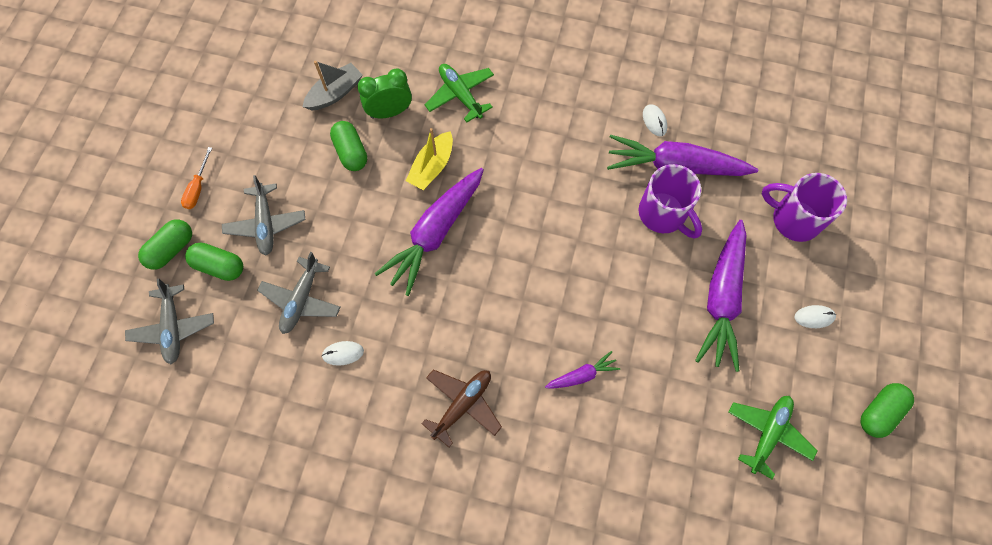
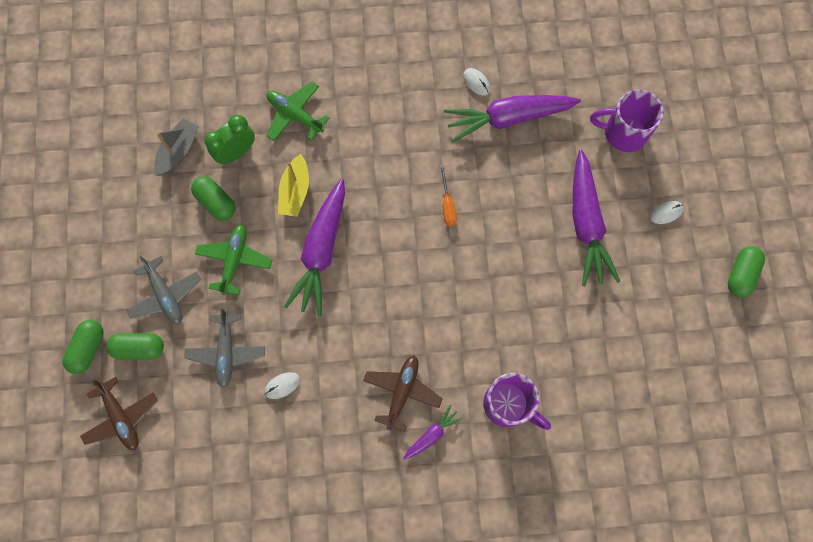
camera: 20 degrees left, 5 degrees up
(173, 327) = (121, 417): grey plane -> brown plane
(198, 188) = (88, 284): orange screwdriver -> orange screwdriver (447, 204)
(582, 375) = (493, 330): purple carrot -> purple carrot (432, 434)
(663, 214) = (513, 166): purple mug -> purple mug (508, 405)
(768, 433) = (659, 324): green plane -> green plane (234, 260)

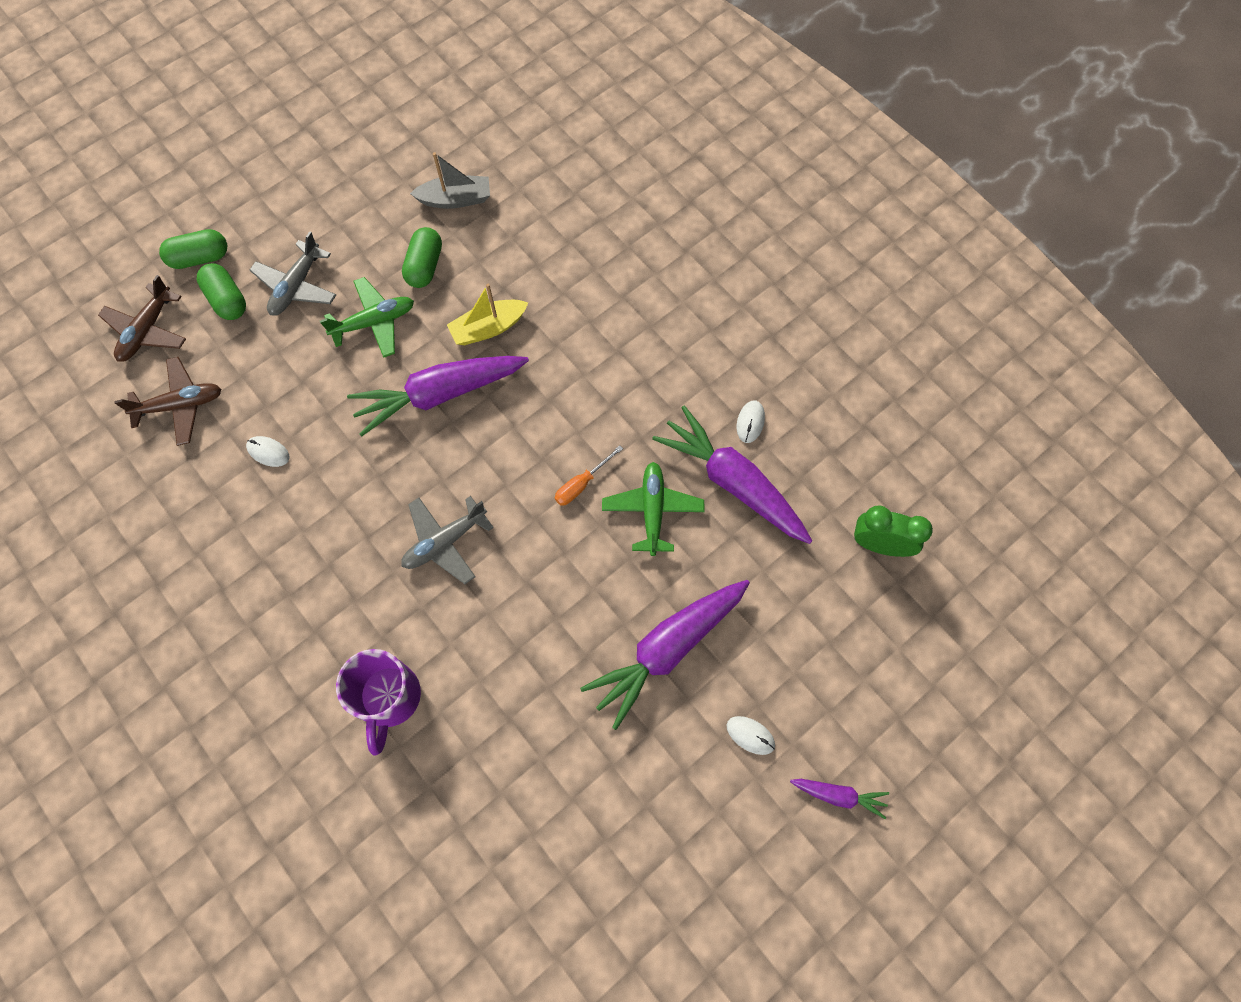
camera: 55 degrees right, 5 degrees down
(226, 352) = (272, 378): grey plane -> grey plane (445, 542)
(236, 152) = (492, 249): green clock -> green clock (879, 544)
(295, 115) = (573, 274): green plane -> green plane (652, 510)
(402, 392) = (334, 574): brown plane -> brown plane (180, 405)
(432, 434) = (304, 636): purple carrot -> purple carrot (839, 795)
(623, 132) = (815, 620): purple mug -> none
(741, 274) = (736, 880): green capsule -> none

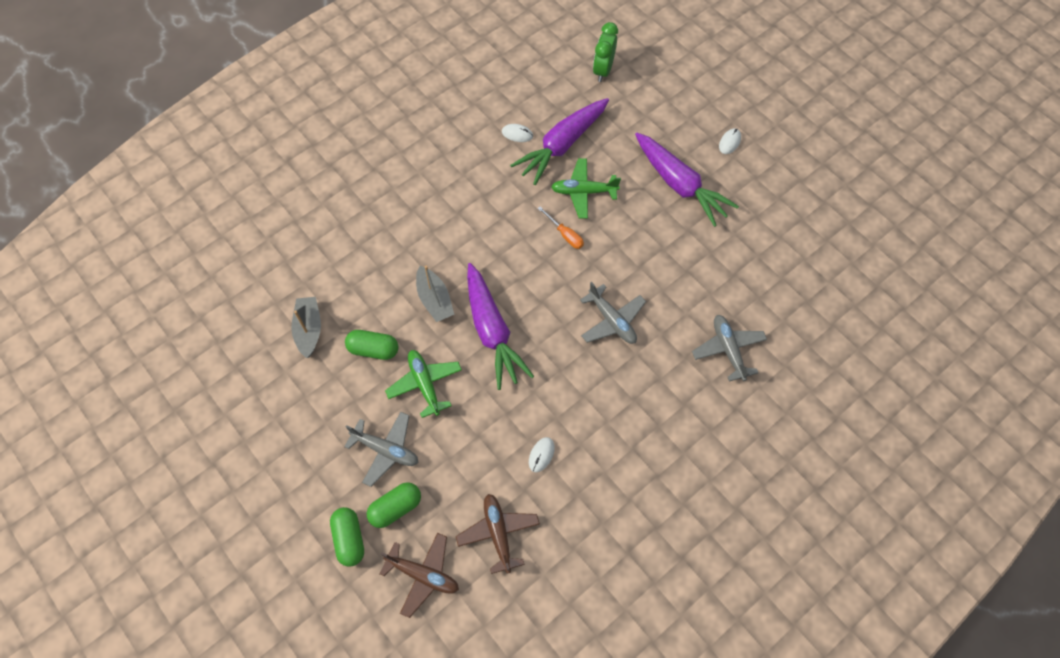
camera: 90 degrees left, 5 degrees down
(389, 698) = (728, 349): purple mug -> grey plane
(488, 328) = (434, 299): yellow boat -> grey boat
(839, 795) = (759, 100): purple carrot -> none

